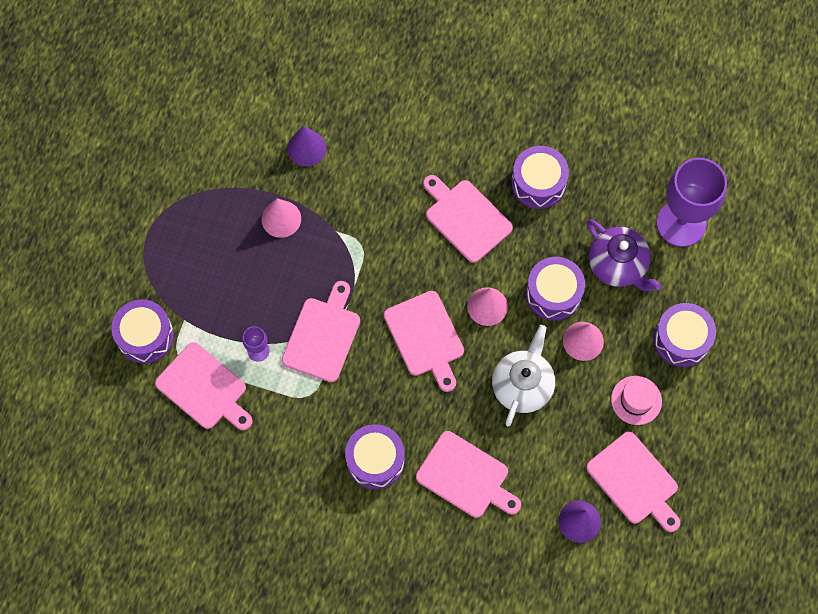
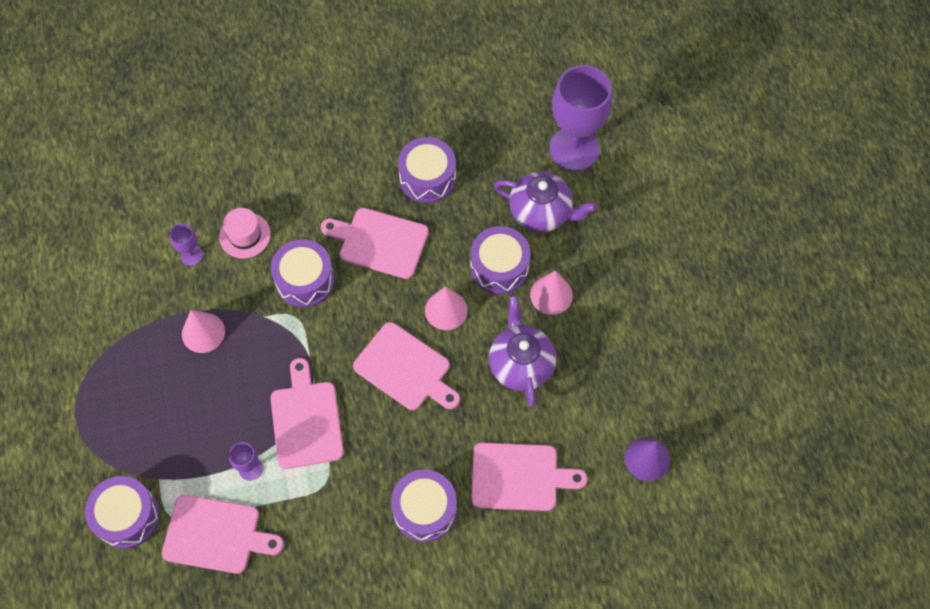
camera: 30 degrees left, 5 degrees down
(306, 148) = (191, 255): purple cone -> purple goblet
(522, 385) = (521, 364): white teapot -> purple teapot
(635, 481) = (673, 394): pink cutting board -> none
(636, 400) = (630, 321): pink hat -> pink hat (245, 235)
(681, 339) = (636, 247): purple drum -> purple drum (305, 280)

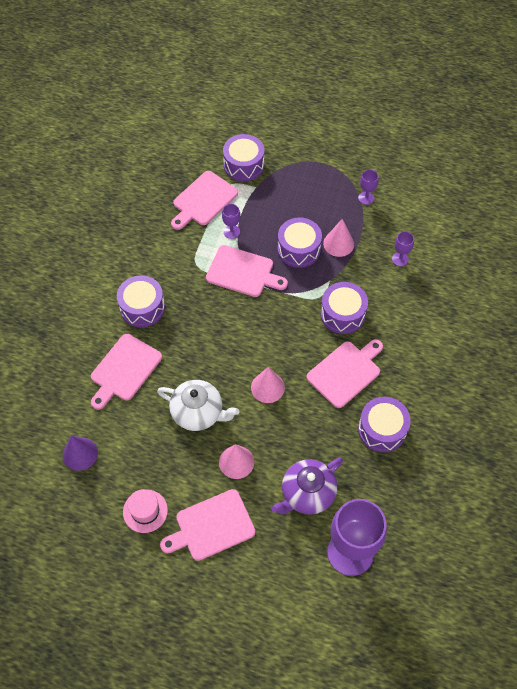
camera: 120 degrees right, 5 degrees down
(112, 335) = (366, 198): none -> purple goblet
(245, 235) = (398, 294): pink hat -> pink hat (145, 511)
(405, 369) = (241, 342): pink cutting board -> pink cutting board (211, 526)
(499, 267) = (279, 439): purple drum -> purple drum (299, 249)
(521, 364) = (198, 413): purple teapot -> white teapot

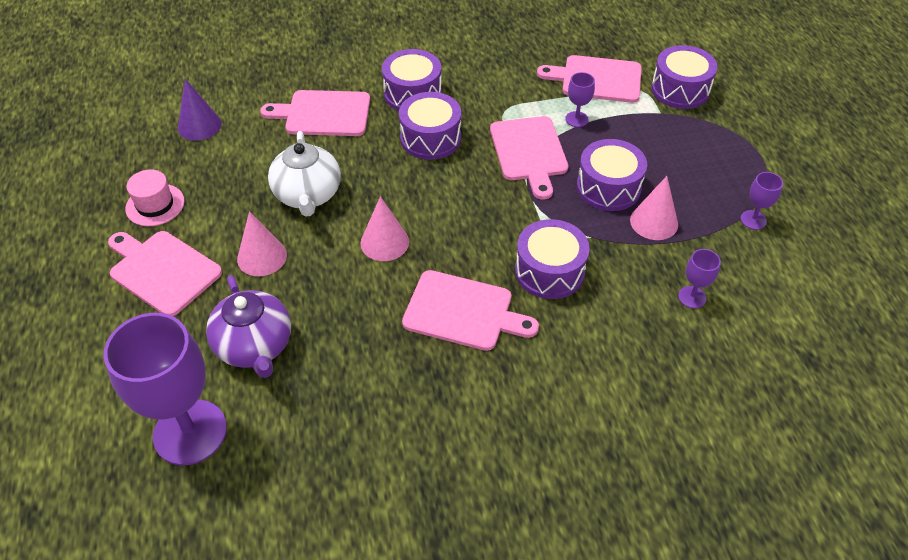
camera: 60 degrees right, 10 degrees down
(307, 494) = (255, 346): purple teapot -> purple teapot turned 135 degrees counterclockwise
(382, 430) = (401, 390): purple drum -> purple drum (430, 138)

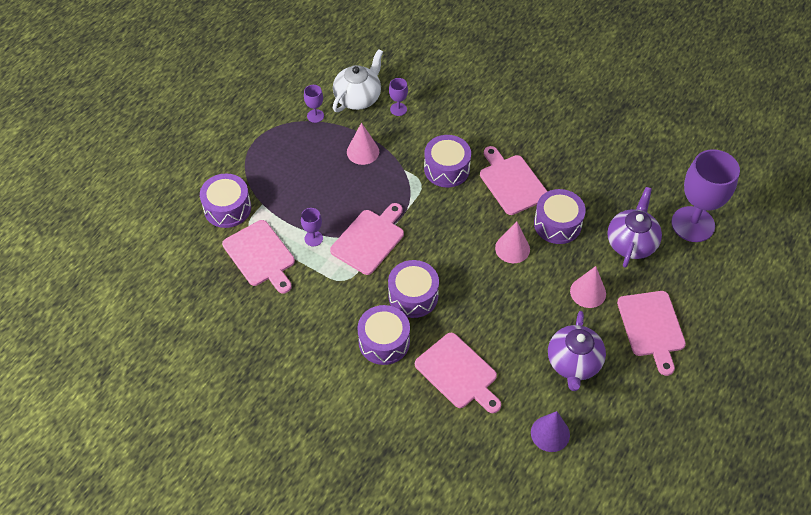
camera: 135 degrees left, 5 degrees up
(155, 205) = (626, 382): pink hat -> none
(222, 186) = (573, 363): none -> purple teapot
(308, 195) = (527, 314): white teapot -> white teapot (358, 98)
(608, 187) = (358, 185): purple drum -> purple drum (557, 224)

